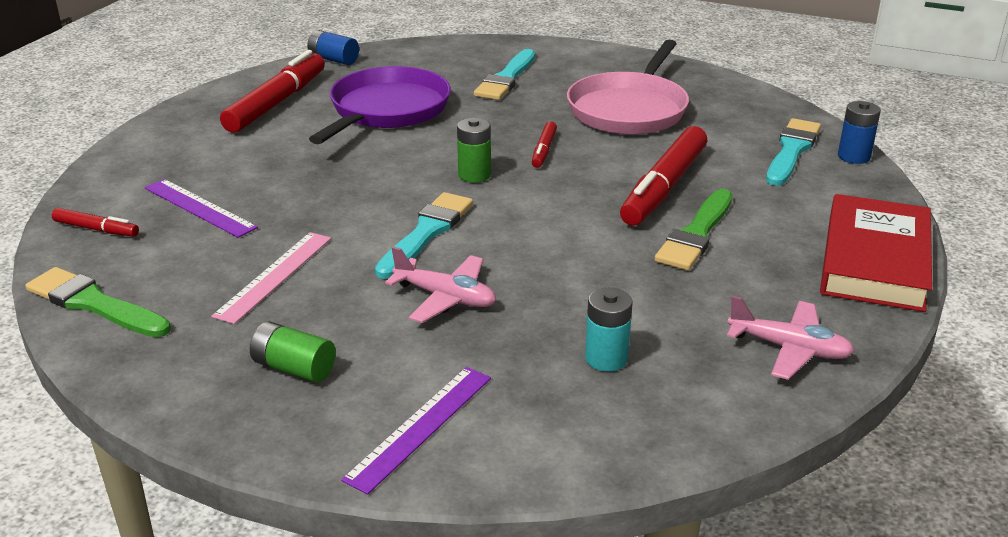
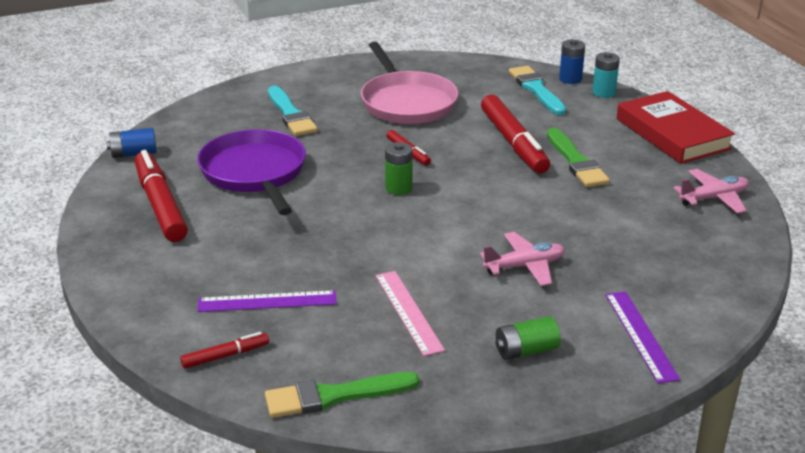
camera: 45 degrees left, 0 degrees up
(426, 233) = (442, 237): turquoise brush -> none
(606, 358) = (654, 250): turquoise battery -> turquoise battery (603, 93)

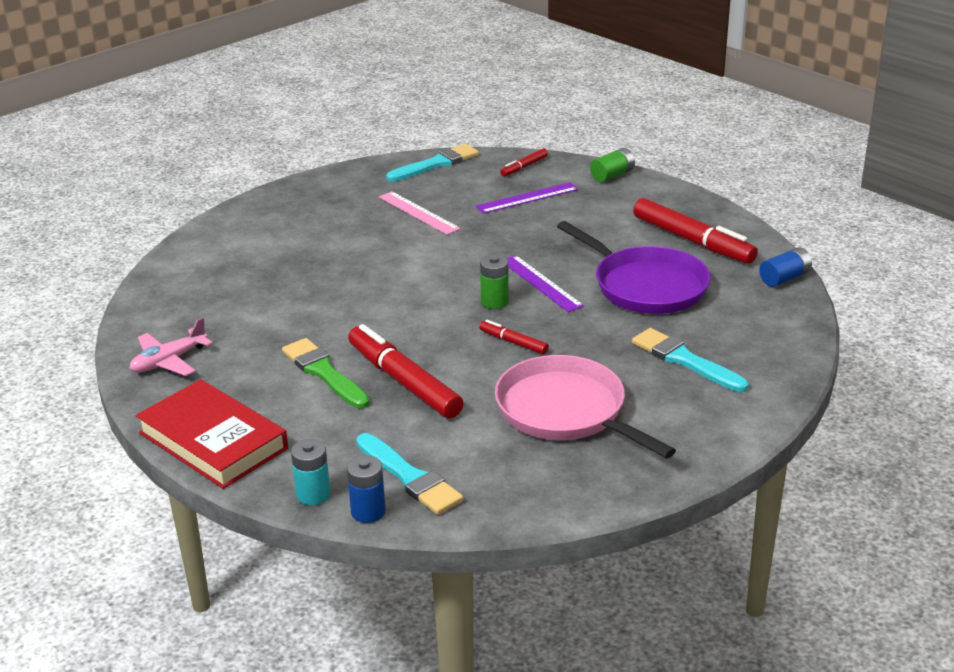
camera: 160 degrees right, 0 degrees up
(334, 396) = (436, 164): green brush -> turquoise brush
(525, 266) = (342, 260): pink plane -> none
(526, 350) = (321, 208): green battery -> green battery (612, 175)
(641, 335) = (237, 233): purple ruler -> purple ruler (541, 283)

